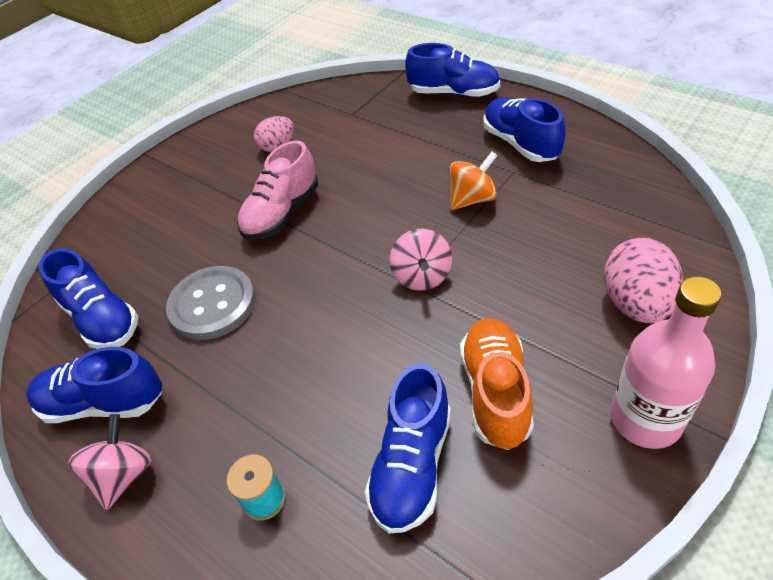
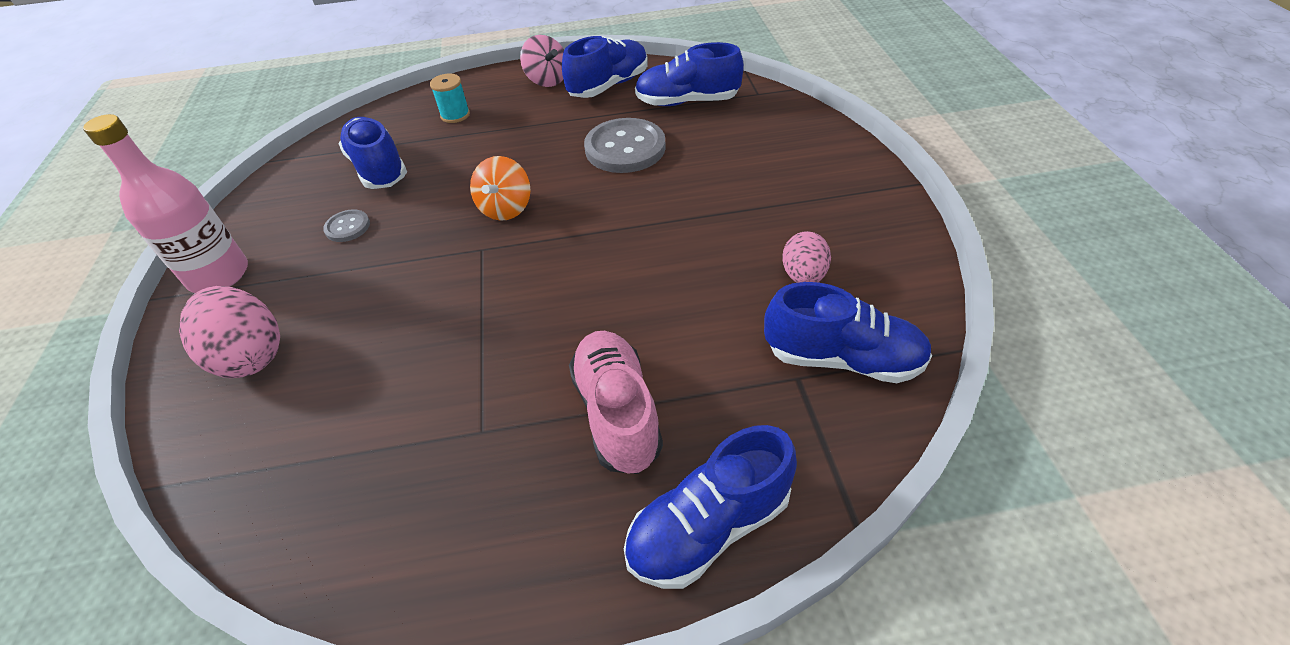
camera: 130 degrees right, 0 degrees up
(282, 213) = (679, 225): pink shoe -> pink shoe (617, 412)
(422, 276) = (478, 259): pink spinning top -> none
(472, 199) = (499, 360): orange spinning top -> orange spinning top (506, 208)
(495, 392) = (347, 227): orange shoe -> grey button
(520, 143) = (507, 486): blue shoe -> blue shoe (842, 359)

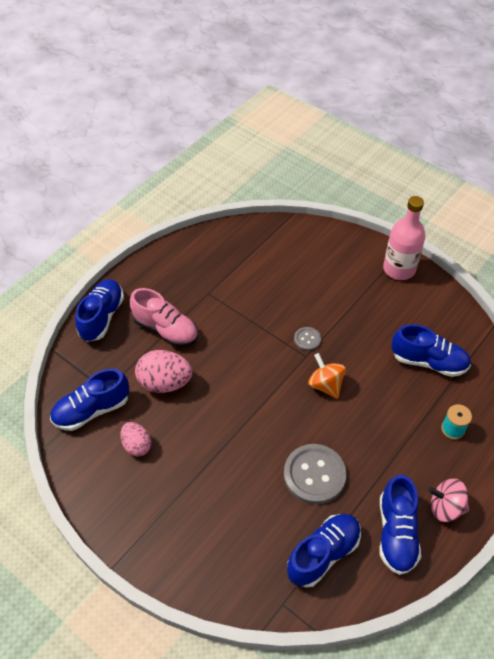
camera: 135 degrees right, 5 degrees up
(250, 355) = (329, 257): pink egg -> pink egg (165, 383)
(347, 227) = (385, 323): grey button -> grey button (307, 339)

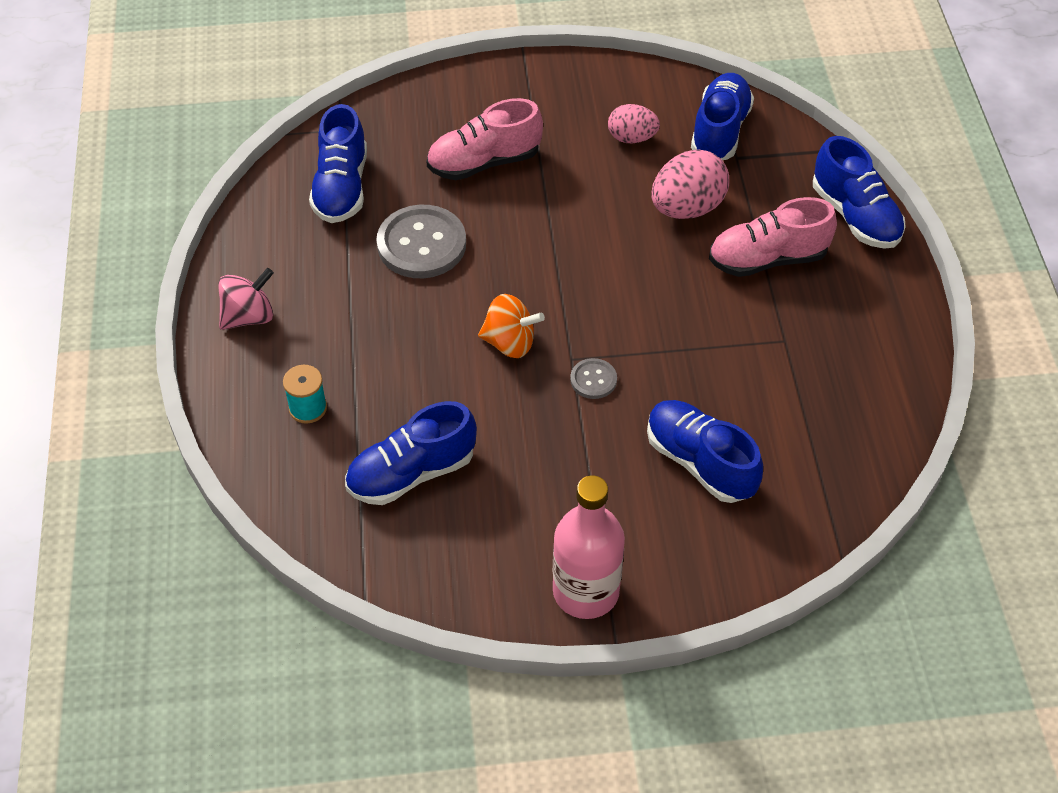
camera: 135 degrees right, 0 degrees up
(228, 499) = (484, 162): none -> pink shoe
(396, 533) = (283, 255): blue shoe -> blue shoe (700, 462)

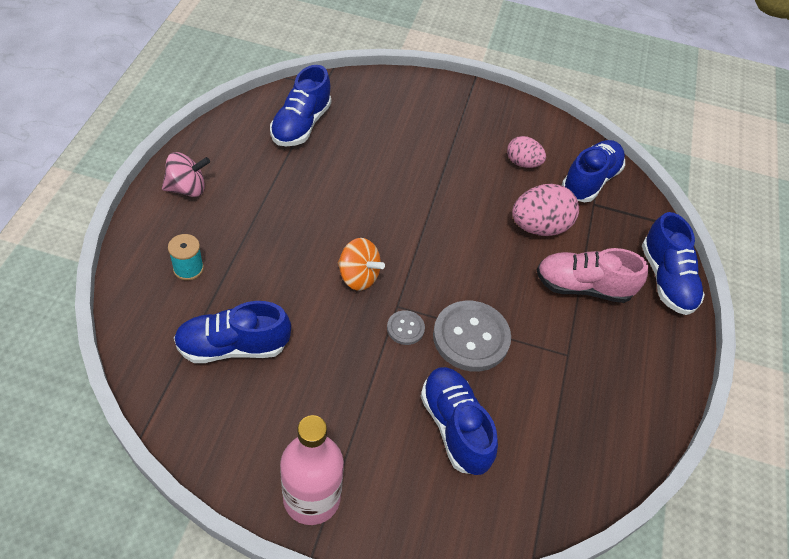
camera: 15 degrees right, 0 degrees up
(421, 244) = (334, 183): grey button -> grey button (471, 337)
(484, 162) = (408, 143): pink shoe -> none

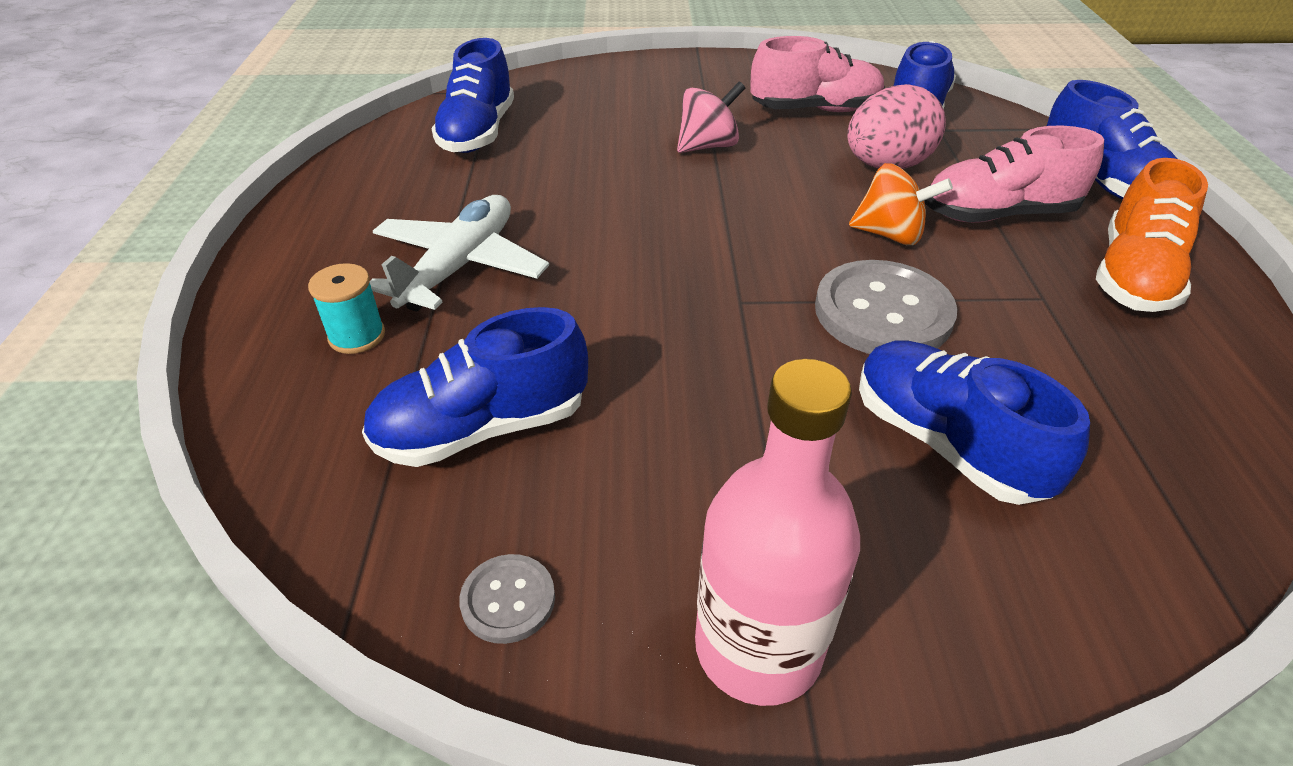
camera: 10 degrees left, 10 degrees down
(187, 188) = (321, 236): pink spinning top -> pink spinning top (708, 146)
(255, 234) = (459, 266): none -> white plane
(358, 276) = (656, 279): orange spinning top -> orange spinning top (890, 235)
(405, 328) = (772, 326): grey button -> grey button (508, 600)
(522, 163) = (815, 110): pink egg -> pink shoe
(631, 356) = (1133, 276): none -> orange shoe

